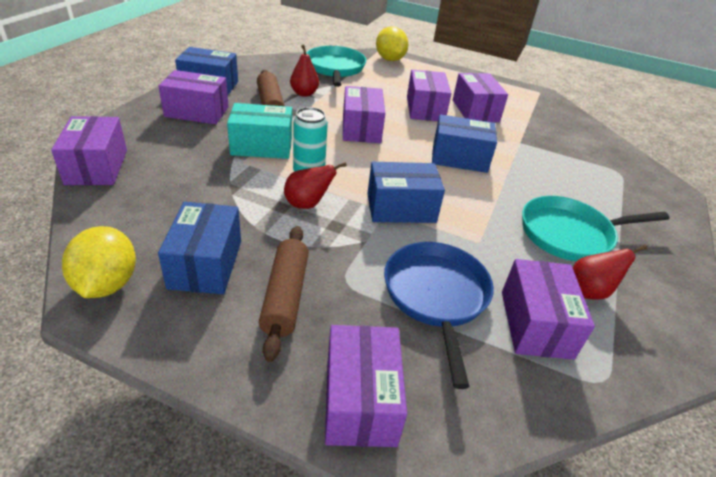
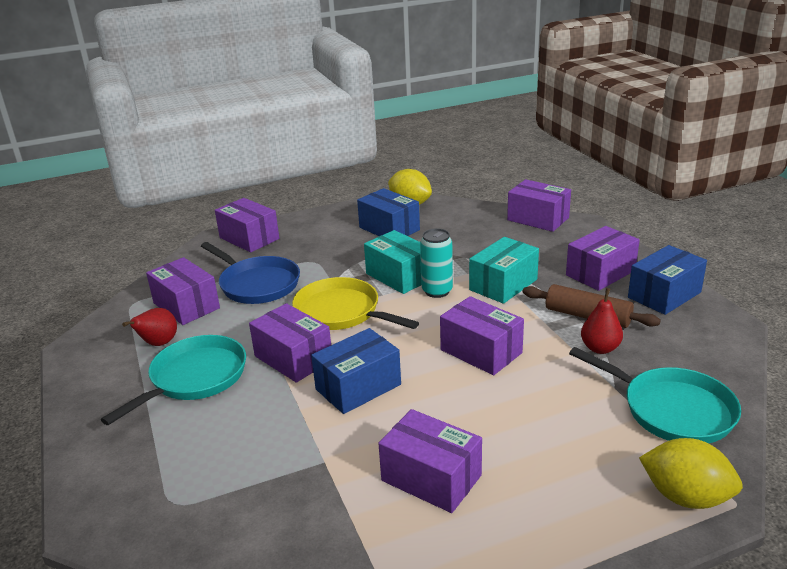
camera: 140 degrees right, 10 degrees down
(285, 296) = (332, 242): brown rolling pin -> none
(307, 204) = (399, 276): red pear -> turquoise box
(401, 208) = (341, 312): blue box -> yellow pan
(425, 109) = (480, 428): purple box -> purple box (293, 358)

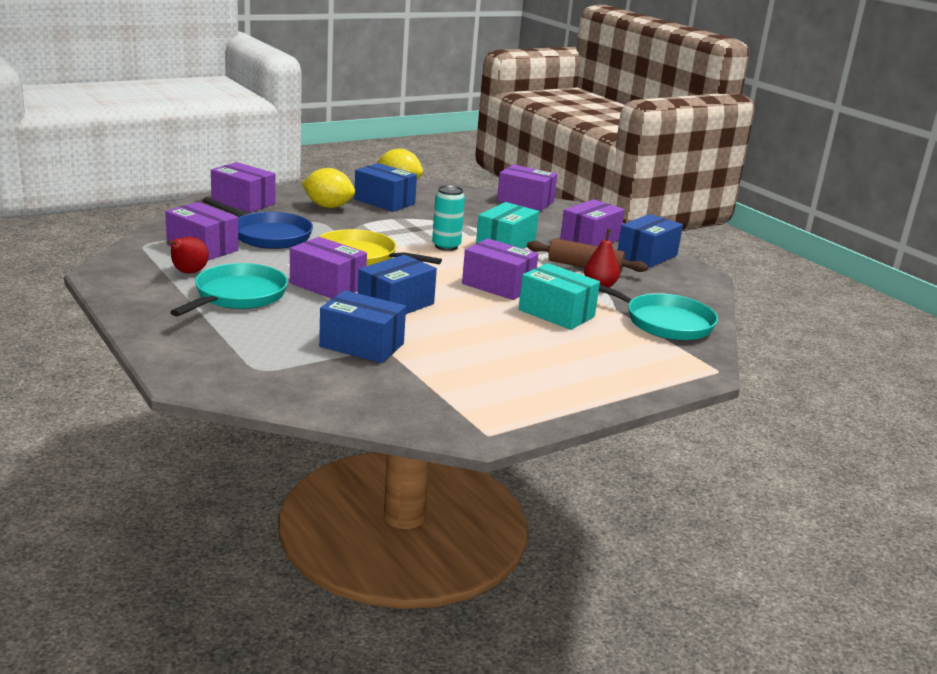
camera: 15 degrees left, 5 degrees down
(300, 458) = (361, 345): none -> blue box
(399, 276) = (406, 235): turquoise box -> turquoise box (556, 313)
(431, 478) = (479, 357): purple box -> none
(685, 497) = (681, 367): yellow lemon -> yellow lemon (328, 207)

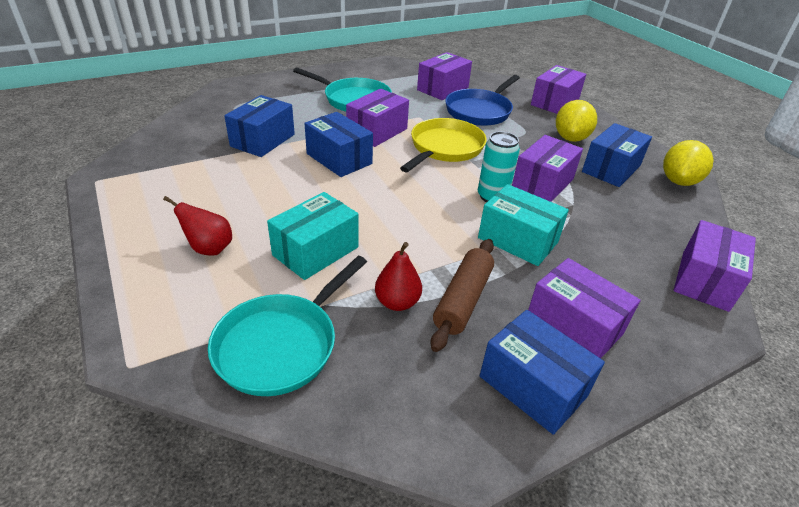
camera: 95 degrees right, 15 degrees up
(188, 273) = (393, 85): red pear -> red pear (209, 249)
(498, 285) = (389, 219): purple box -> purple box (543, 183)

